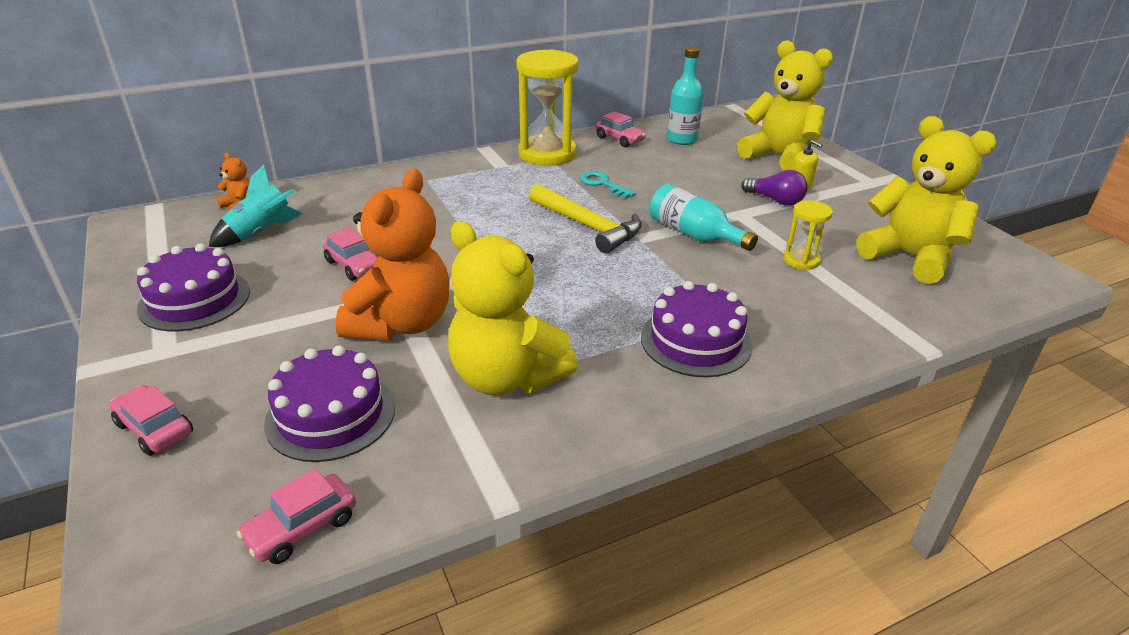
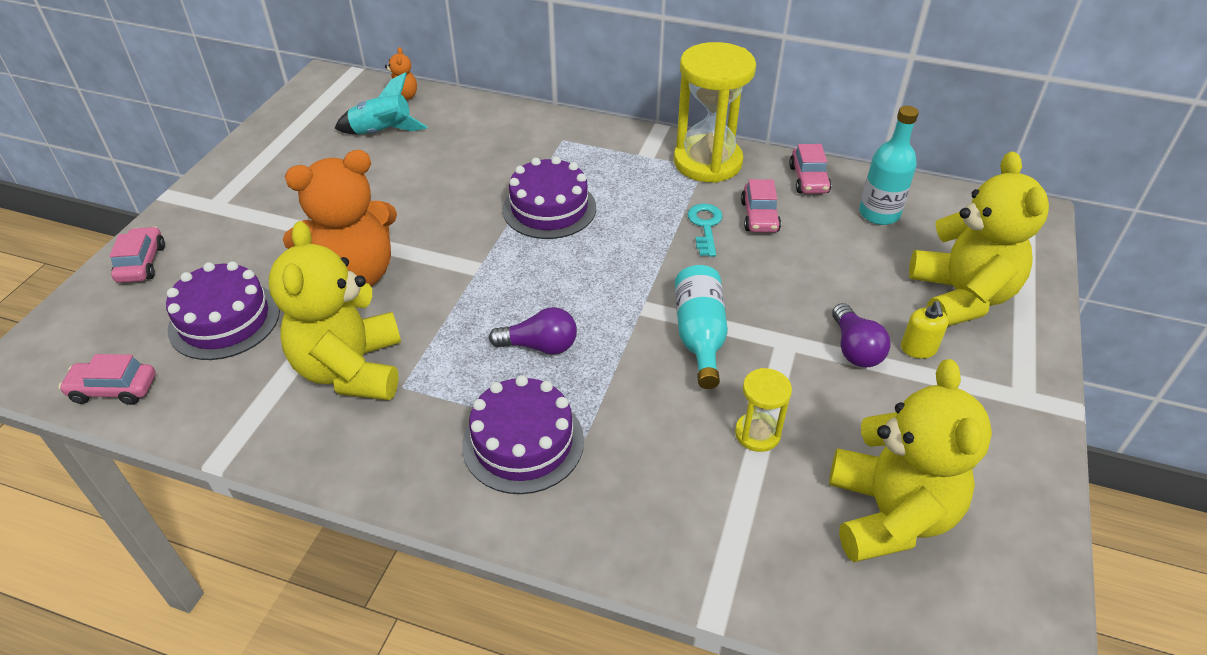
camera: 45 degrees right, 10 degrees up
(194, 300) = (275, 172): purple cake -> purple cake (549, 208)
(354, 266) = (397, 200): pink car -> pink car (759, 216)
(588, 226) = (618, 267): yellow hammer -> none
(614, 289) = (539, 346): none -> purple light bulb

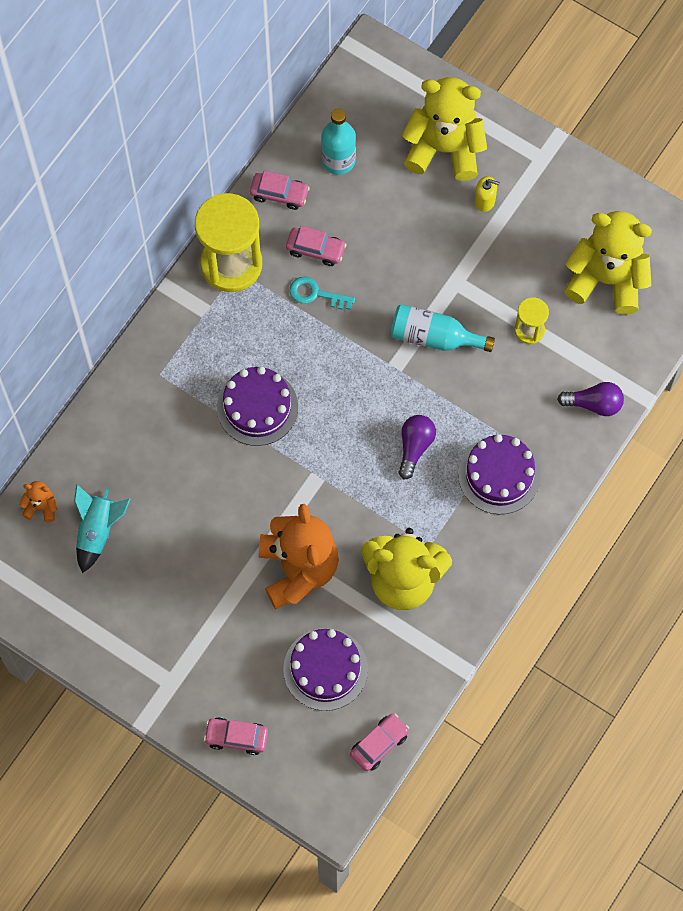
camera: 75 degrees left, 25 degrees up
(114, 389) = (379, 744): pink car -> pink car turned 150 degrees counterclockwise
(854, 349) = (474, 241): purple light bulb -> purple light bulb (594, 404)

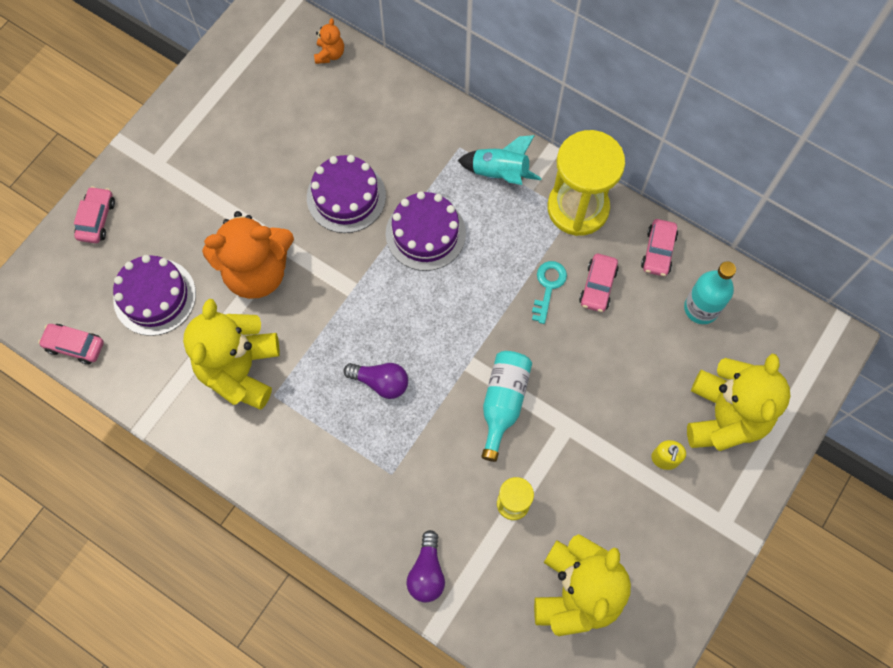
camera: 90 degrees right, 0 degrees up
(98, 531) = (305, 100): turquoise rocket -> turquoise rocket (500, 173)
(379, 744) = (75, 346): pink car -> pink car turned 150 degrees clockwise
(499, 475) = (347, 467): purple cake -> purple cake (346, 196)

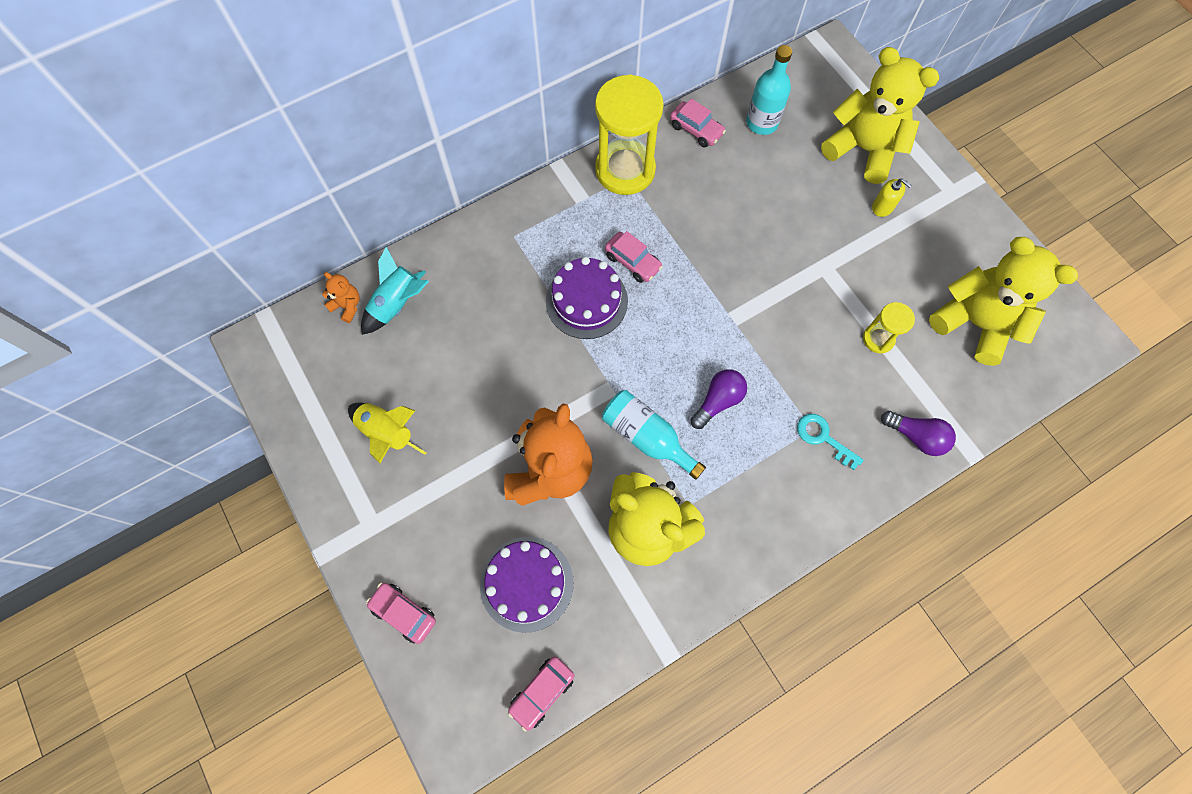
camera: 65 degrees left, 0 degrees up
(234, 138) = (387, 433): none -> yellow rocket
(346, 196) = (512, 354): purple cake -> none
(500, 173) = (558, 215): turquoise rocket -> turquoise rocket (397, 304)
(503, 403) = (782, 307): turquoise bottle -> turquoise bottle (646, 437)
(548, 286) = (688, 225): turquoise key -> turquoise key (823, 438)
(598, 286) = (706, 187): pink car -> pink car (633, 262)

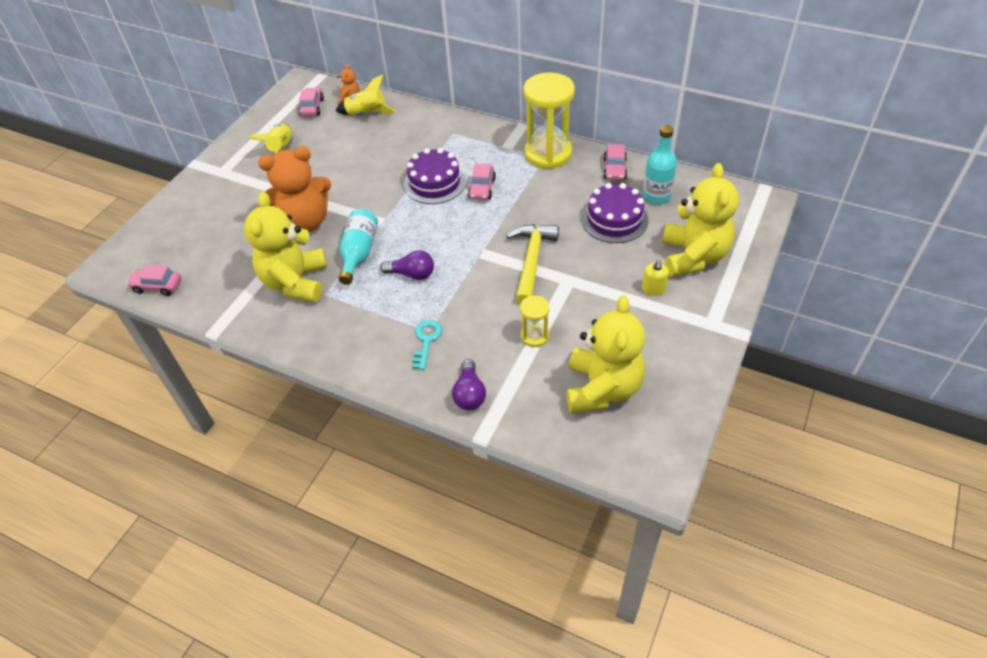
camera: 60 degrees right, 20 degrees down
(397, 304) = (366, 114): turquoise rocket -> yellow rocket
(404, 613) = (176, 208): pink car -> pink car (312, 107)
(526, 583) = (223, 247): purple cake -> purple cake (614, 219)
(777, 282) = (531, 261): none -> yellow hammer

